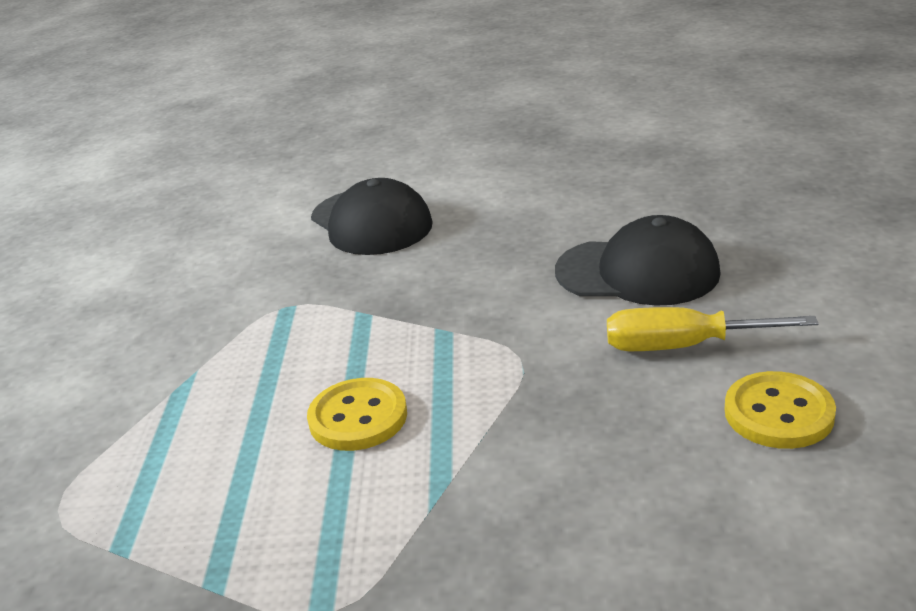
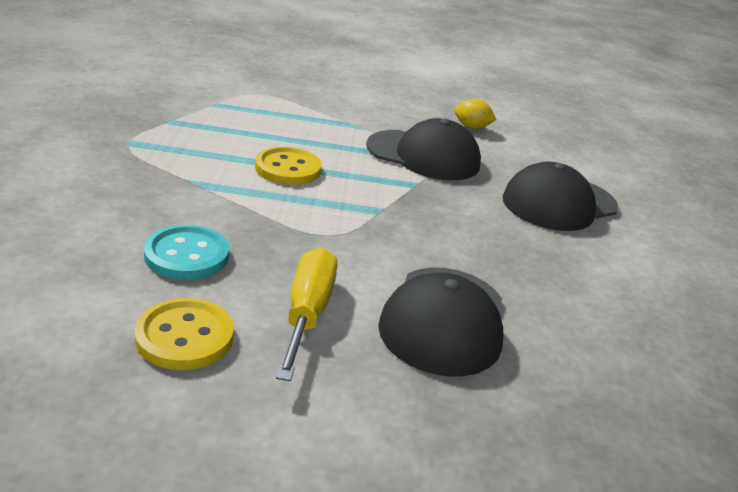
camera: 85 degrees right, 0 degrees up
(171, 285) = (471, 127): none -> yellow lemon
(276, 314) = (423, 155): none -> black cap
(631, 451) = (187, 255): none -> turquoise button

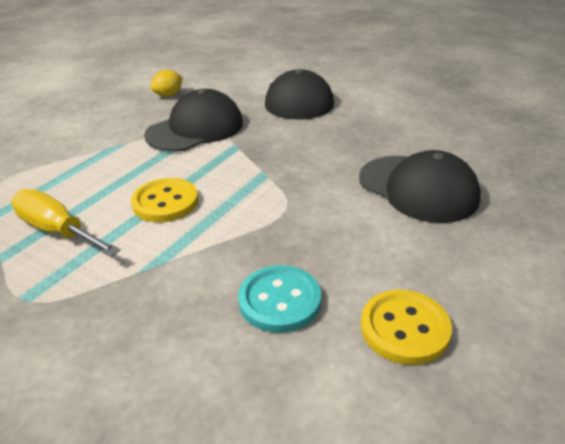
camera: 55 degrees left, 5 degrees up
(307, 313) = (391, 249): yellow screwdriver -> yellow screwdriver (57, 230)

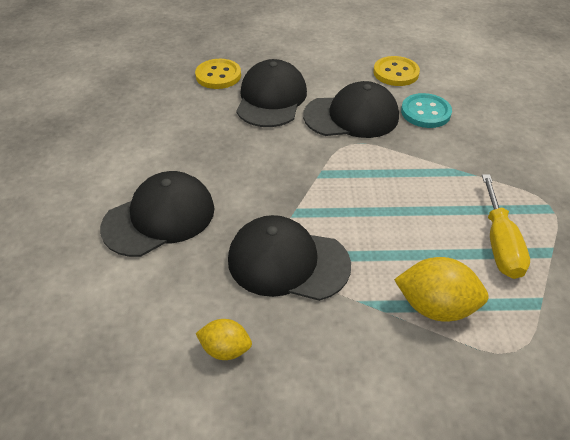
camera: 125 degrees left, 10 degrees up
(74, 168) = (435, 306): none -> yellow lemon
(165, 202) = (407, 206): yellow button -> yellow button (218, 75)
(333, 231) = (351, 116): none -> black cap

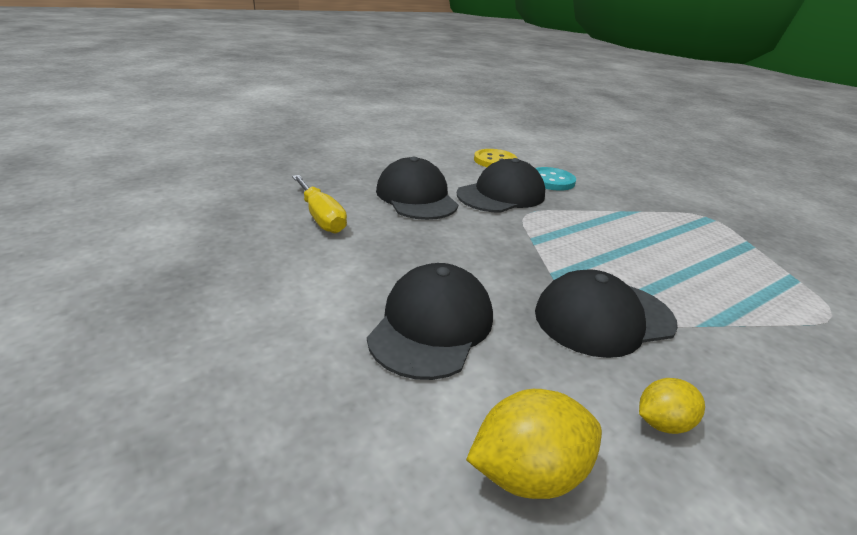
camera: 35 degrees left, 15 degrees down
(218, 75) = (341, 190): yellow button -> none
(435, 306) = (748, 306): yellow lemon -> yellow lemon (527, 473)
(499, 243) = (717, 248): yellow screwdriver -> yellow screwdriver (321, 217)

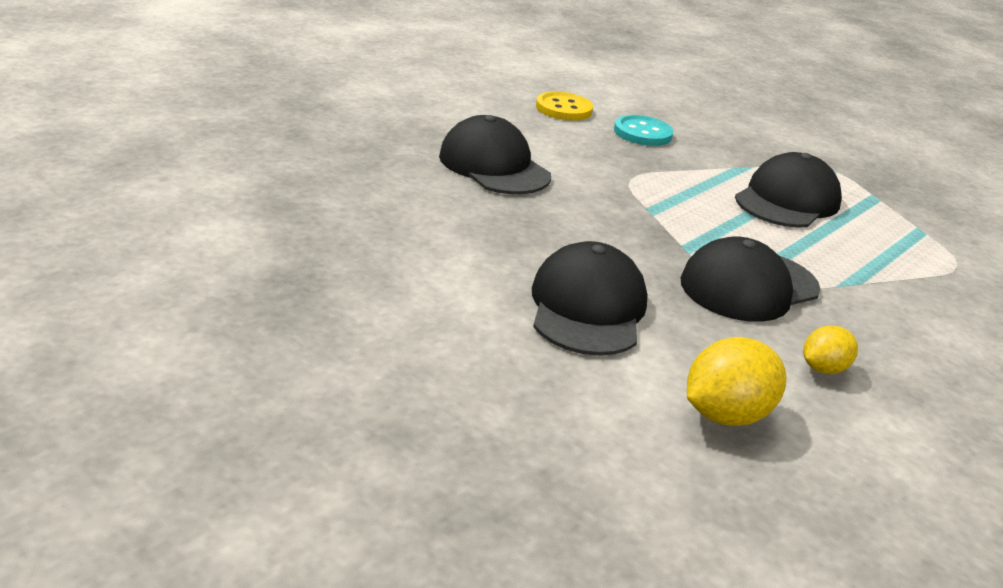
camera: 15 degrees left, 0 degrees up
(321, 217) = (397, 200): yellow screwdriver -> none
(501, 195) = (592, 156): black cap -> black cap (787, 200)

